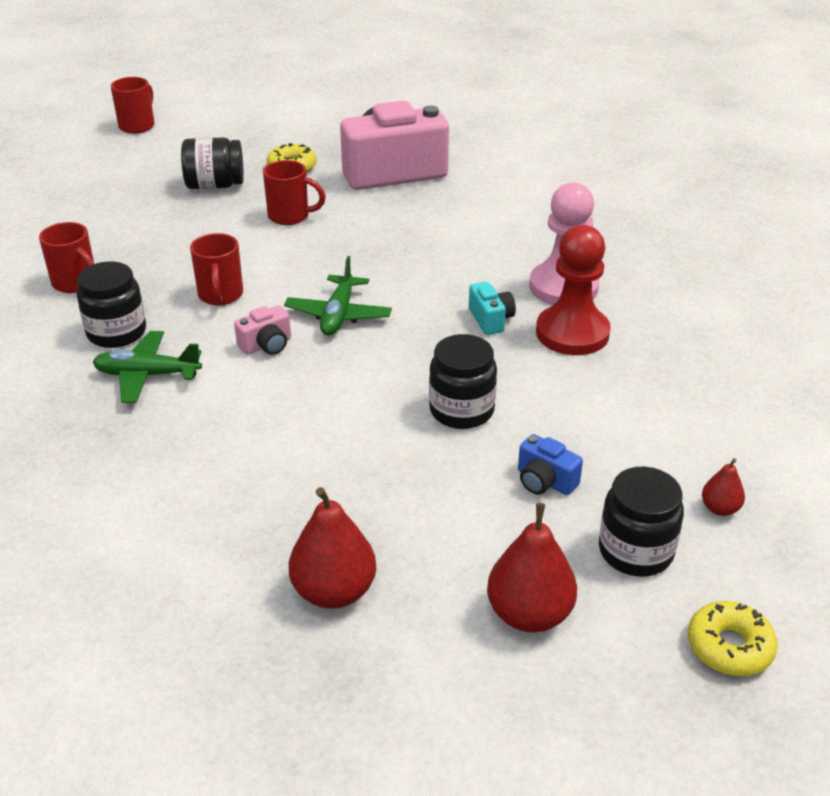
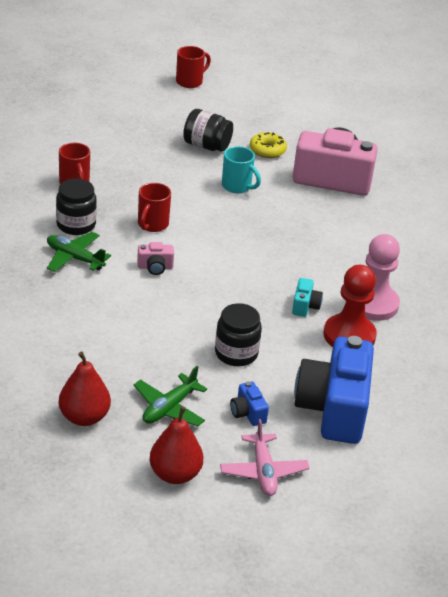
camera: 25 degrees right, 0 degrees up
(290, 216) = (237, 186): red mug -> turquoise mug
(338, 315) = (213, 265): green plane -> green plane (169, 408)
(635, 551) = (263, 471): black jar -> pink plane
(639, 428) = (333, 409): none -> blue camera
(720, 508) = (336, 472): red pear -> none
(729, 647) = (267, 539): yellow donut -> none

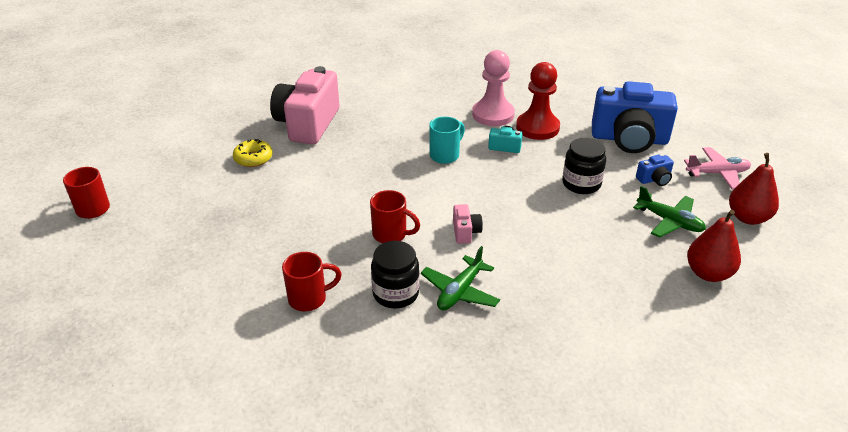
camera: 85 degrees left, 0 degrees up
(206, 146) = (238, 197): black jar -> none
(237, 186) = (319, 178): turquoise mug -> turquoise mug (445, 155)

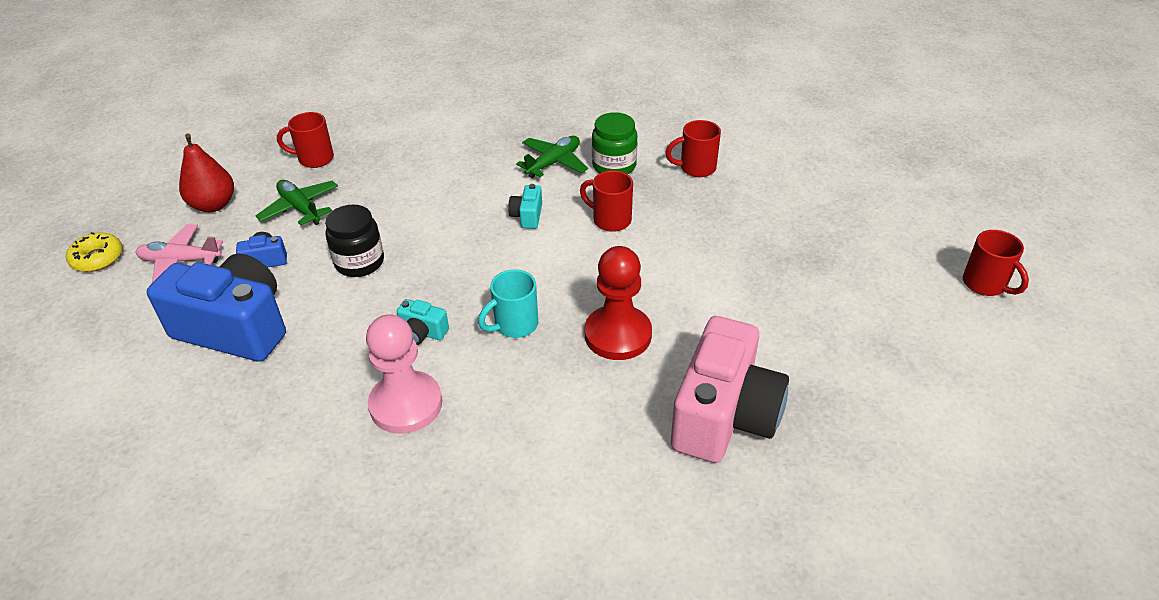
camera: 170 degrees left, 5 degrees up
(253, 158) = (798, 348): yellow donut -> yellow donut (97, 258)
(395, 293) = (614, 166): black jar -> green jar
(465, 232) = (527, 216): pink camera -> turquoise camera
(537, 128) = (352, 366): red pawn -> red pawn (618, 335)
(708, 273) = (314, 159): red pear -> red mug

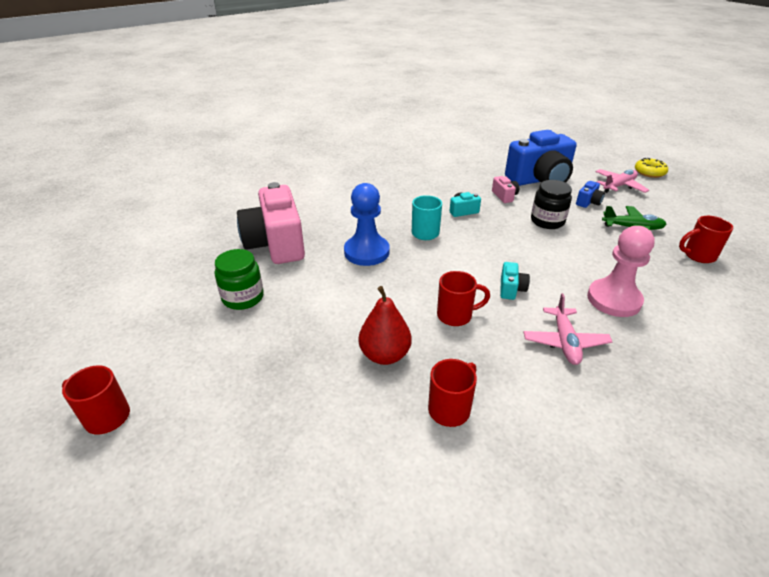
camera: 140 degrees right, 5 degrees down
(213, 205) = (671, 209): red pear -> red pear (385, 355)
(314, 159) = (698, 255): red mug -> red mug turned 150 degrees counterclockwise
(332, 327) = (504, 196): none -> pink camera
(406, 404) = (426, 190): pink pawn -> pink pawn (614, 299)
(527, 216) = (511, 289): turquoise camera -> turquoise camera turned 45 degrees clockwise
(553, 163) = (564, 342): green plane -> pink plane
(614, 166) = (518, 367): green jar -> green jar (243, 298)
(618, 335) = (366, 252): red pawn -> blue pawn

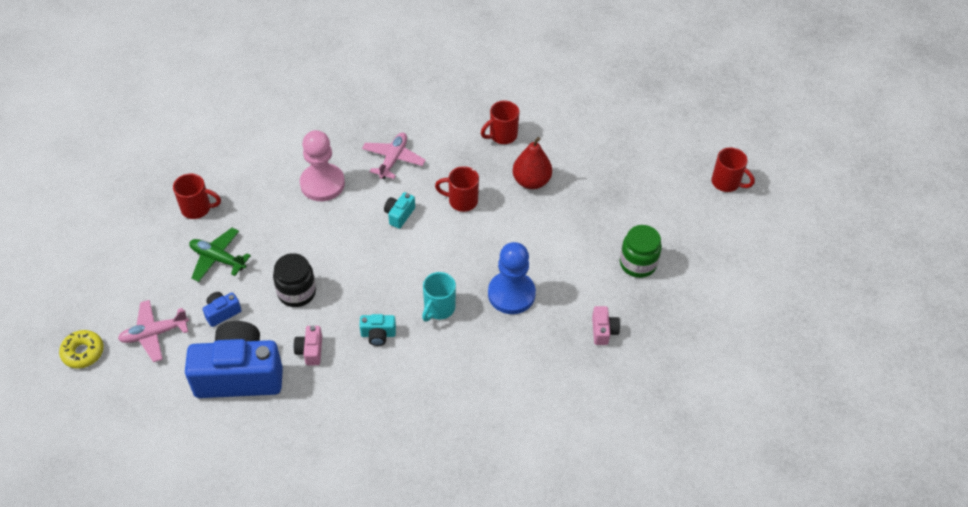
camera: 165 degrees left, 15 degrees up
(276, 244) = (603, 331): pink camera -> pink camera, size x0.41

